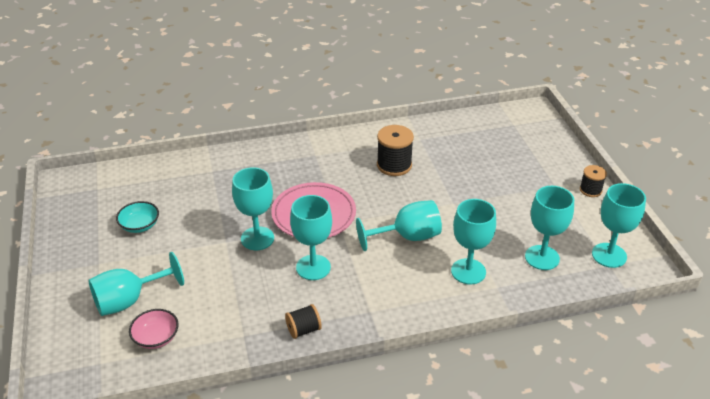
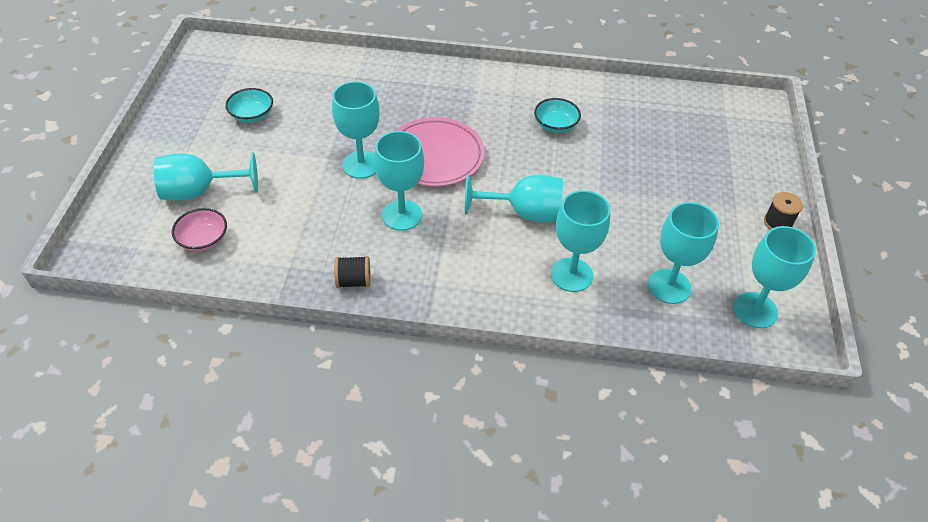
camera: 20 degrees right, 10 degrees up
(394, 165) = (555, 125): black spool -> turquoise bowl

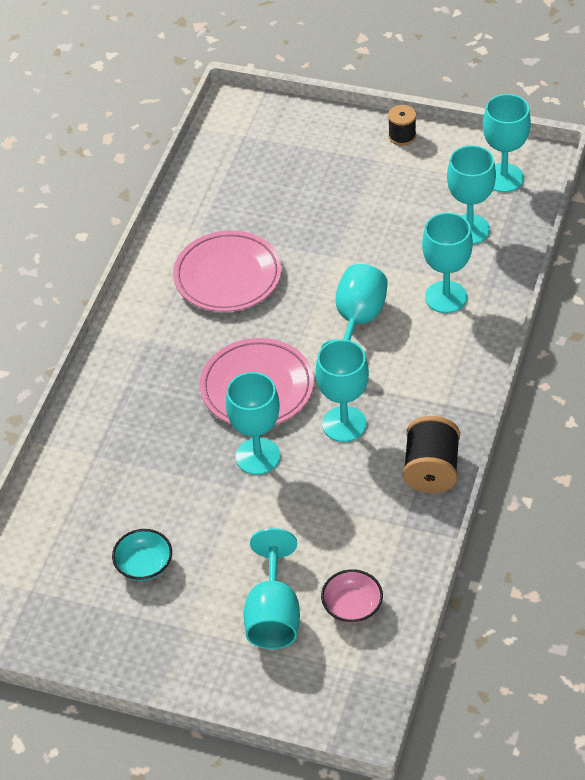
camera: 75 degrees left, 0 degrees up
(353, 281) = (431, 470): black spool -> black spool, size x1.65
(555, 125) = (228, 276): turquoise bowl -> pink plate

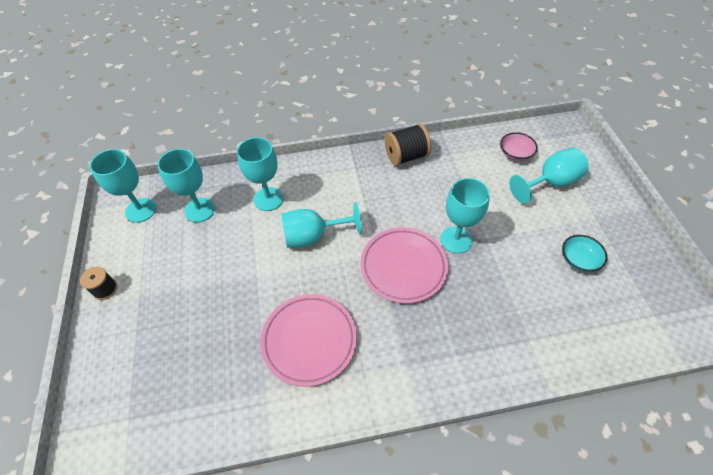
camera: 120 degrees left, 5 degrees up
(344, 424) = (401, 207): turquoise goblet -> none

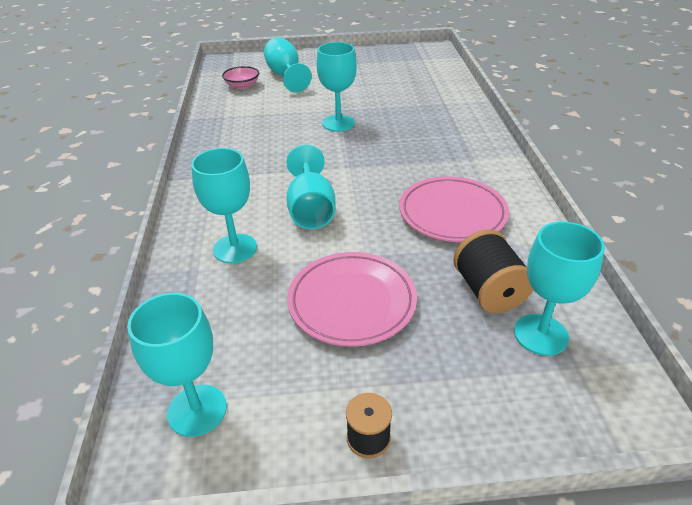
camera: 85 degrees left, 15 degrees down
(200, 210) = (228, 323): turquoise goblet -> turquoise goblet (540, 334)
(403, 267) = (365, 153): pink plate -> pink plate (352, 302)
(406, 156) = (212, 142): black spool -> black spool (488, 291)
(579, 260) = (371, 76): turquoise bowl -> none

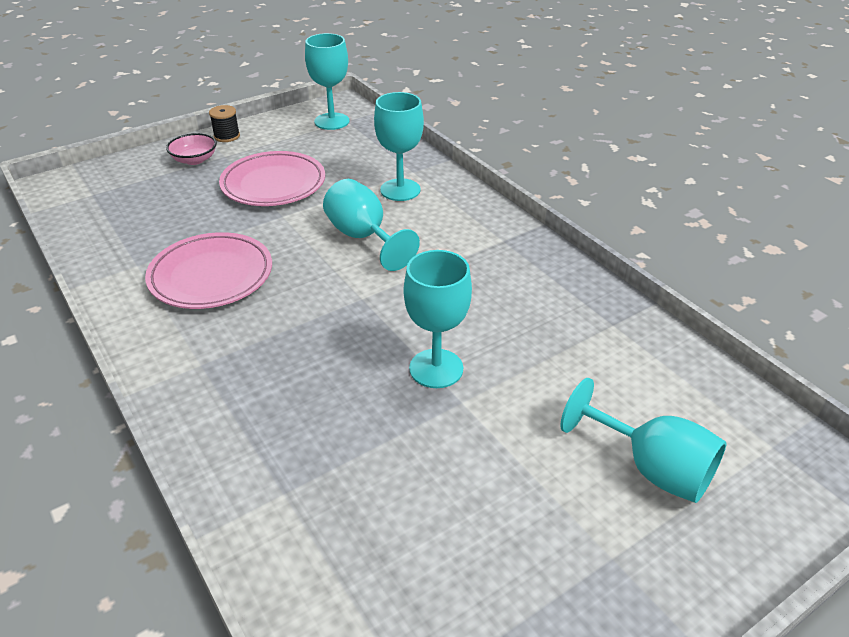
camera: 150 degrees right, 0 degrees up
(242, 86) = (685, 405): pink bowl -> pink bowl (194, 160)
(488, 291) = (163, 219): black spool -> none
(540, 334) = (119, 204): turquoise goblet -> none

